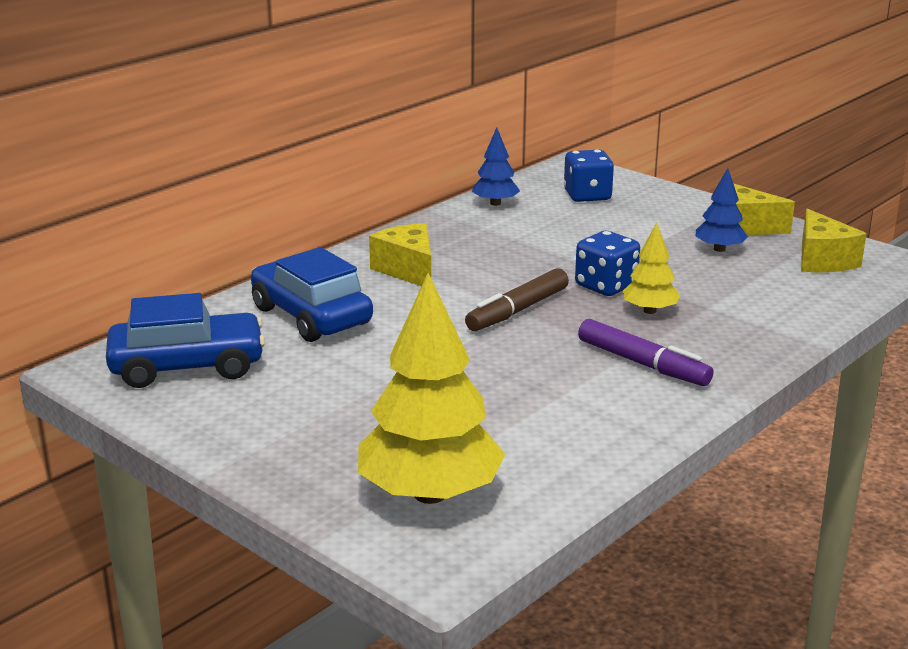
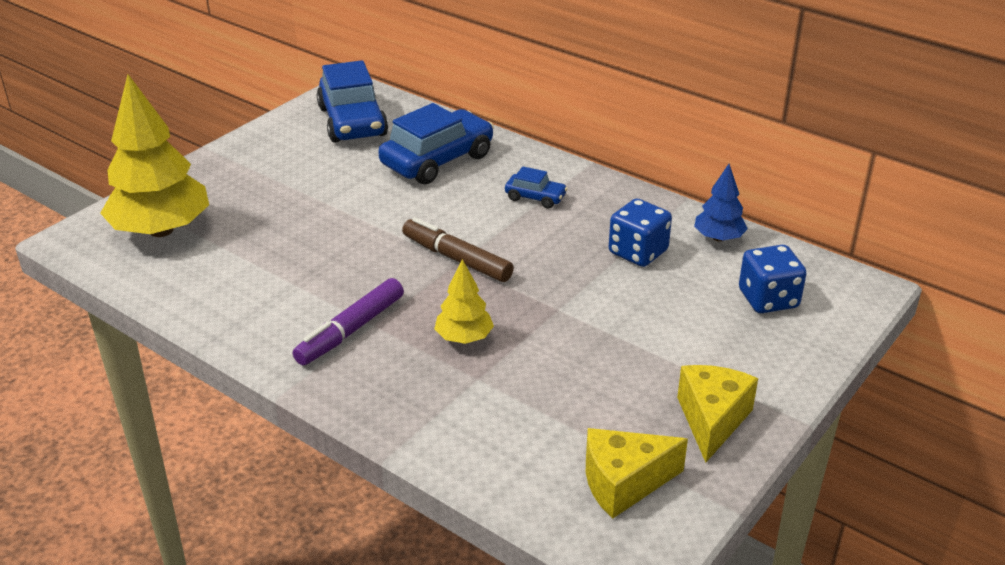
camera: 85 degrees right, 10 degrees up
(408, 270) = (535, 197): yellow cheese -> blue car
(606, 286) = (519, 310): blue dice -> blue dice (638, 252)
(719, 249) = (636, 396): blue tree -> none

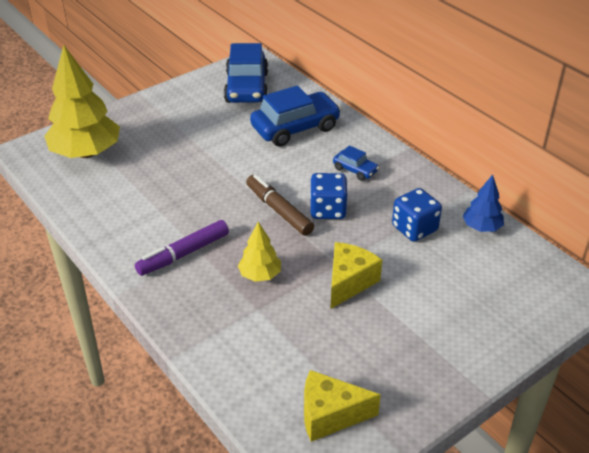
camera: 15 degrees right, 5 degrees up
(712, 420) = (416, 378): yellow cheese -> yellow cheese (349, 282)
(768, 299) = (500, 286): blue dice -> blue dice (328, 210)

